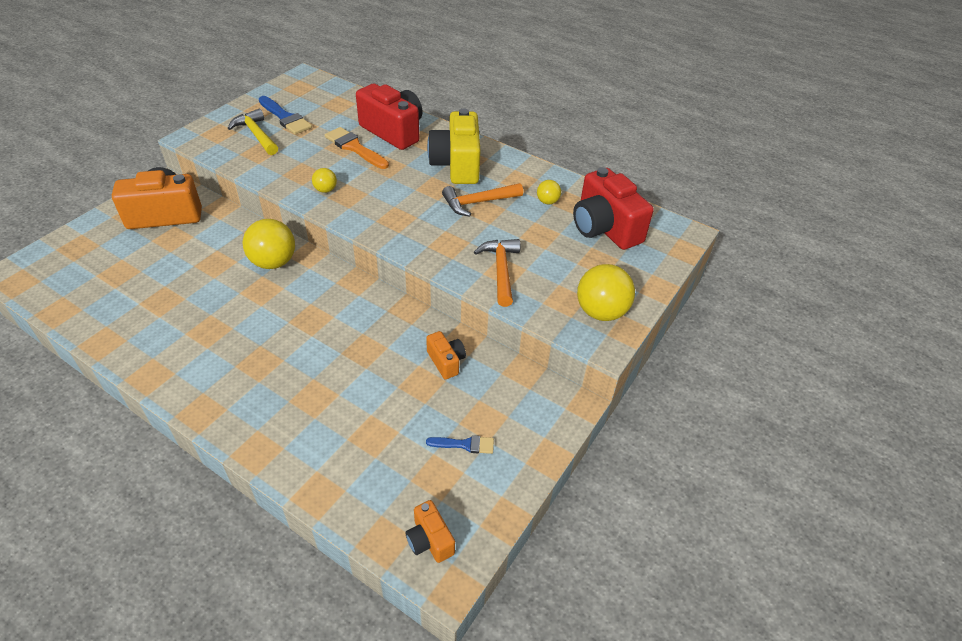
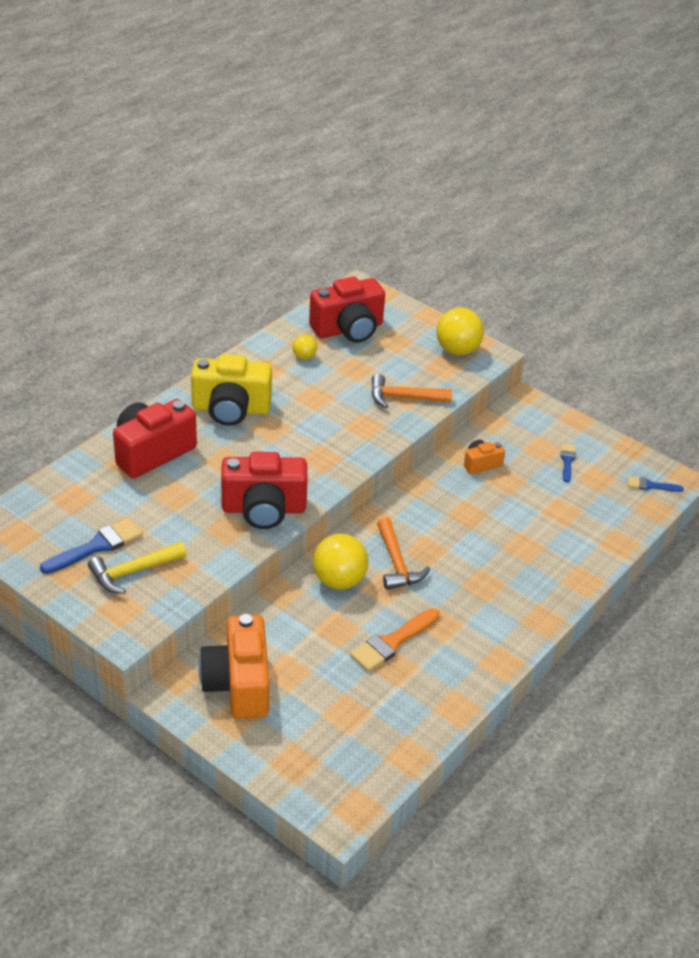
camera: 85 degrees left, 5 degrees down
(325, 190) = (264, 509): yellow ball -> red camera
(354, 147) = (181, 485): orange brush -> orange brush (392, 642)
(430, 540) = (650, 485): orange camera -> blue brush
(478, 202) = (300, 401): orange hammer -> orange hammer (397, 563)

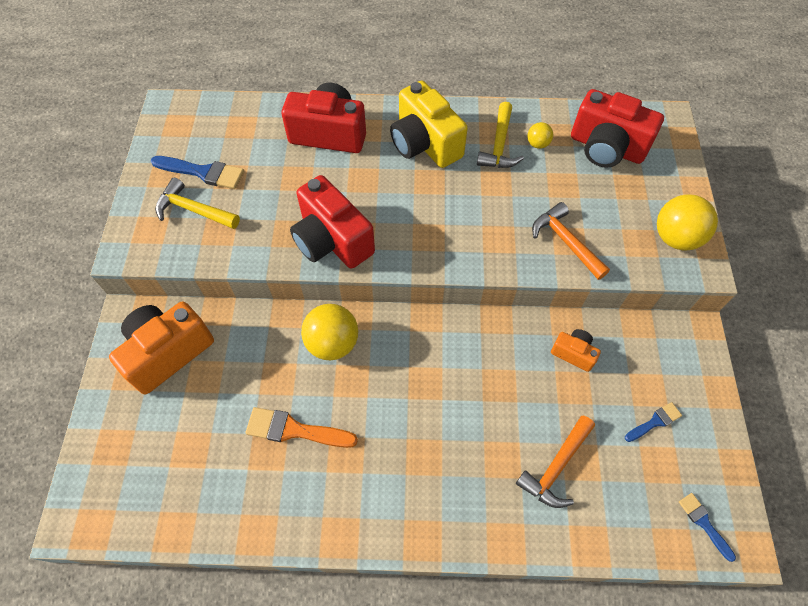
camera: 55 degrees right, 20 degrees up
(281, 375) = (499, 145): none -> yellow hammer
(397, 563) = (389, 371): orange hammer -> orange hammer (556, 467)

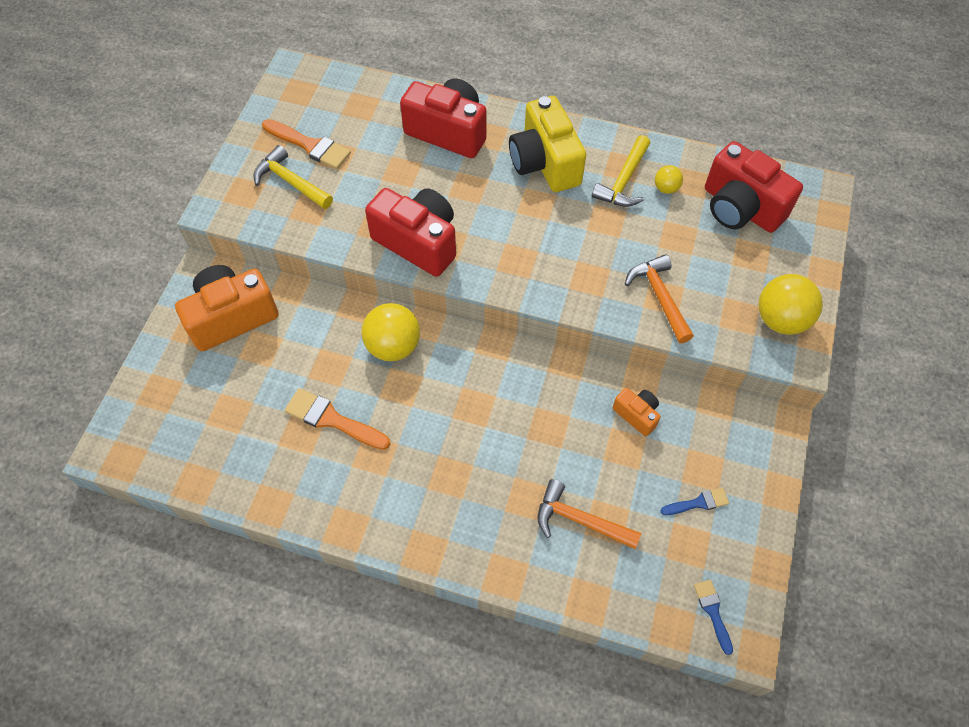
camera: 15 degrees right, 0 degrees up
(203, 172) = (310, 146): blue brush -> orange brush
(332, 240) = (418, 242): red camera -> red camera turned 150 degrees clockwise
(556, 467) = (579, 520): orange hammer -> orange hammer turned 60 degrees clockwise

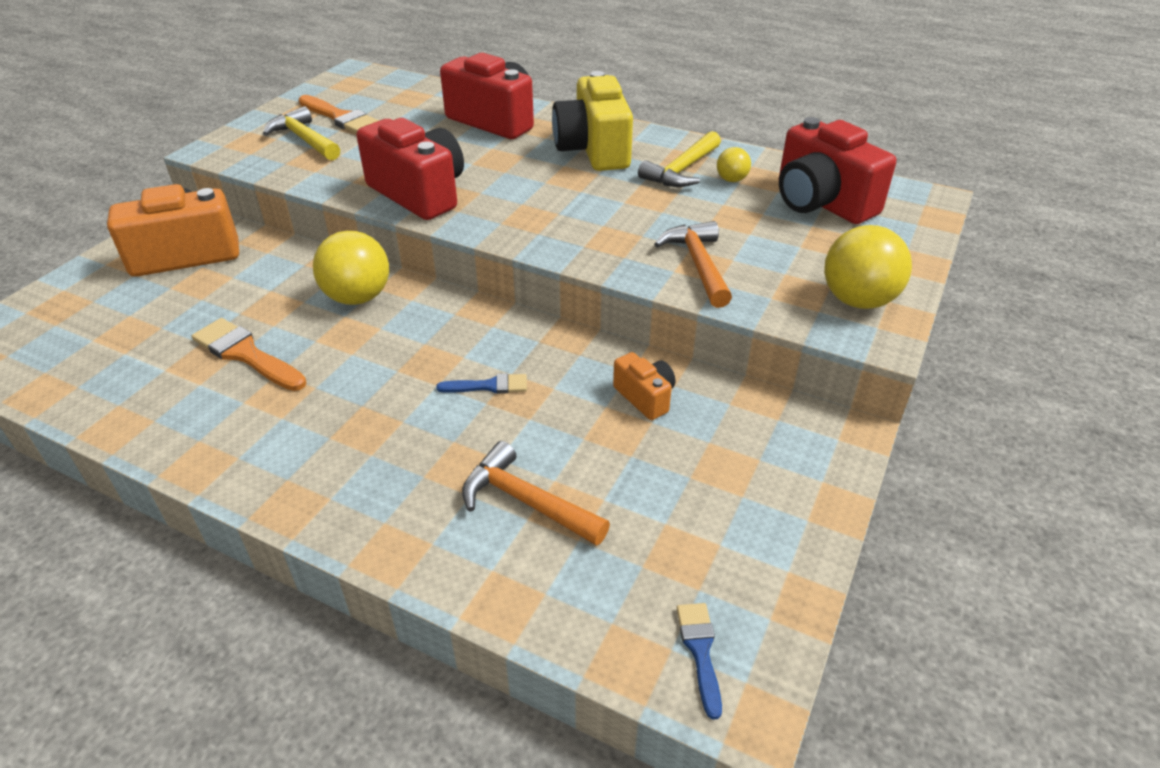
camera: 10 degrees right, 20 degrees down
(698, 503) = (709, 505): blue brush -> blue brush (489, 386)

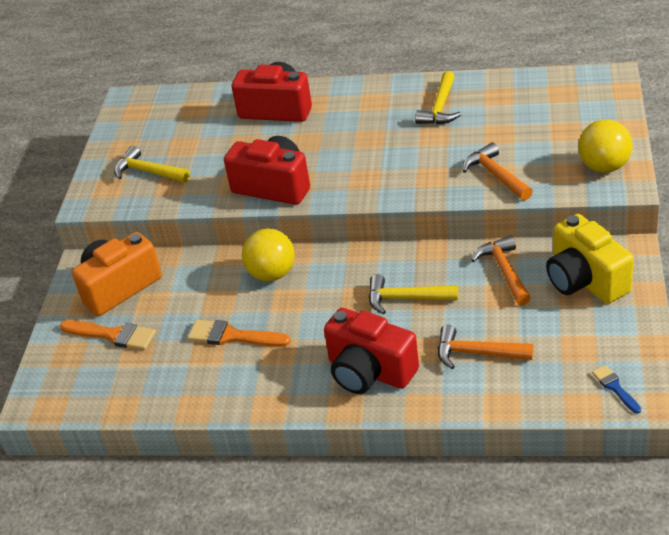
camera: 15 degrees left, 0 degrees up
(341, 118) = (158, 144): orange brush -> orange brush (113, 335)
(489, 386) = (405, 298): blue brush -> yellow hammer
(593, 150) = (368, 111): yellow camera -> yellow camera (585, 280)
(645, 397) = (504, 271): orange camera -> orange hammer
(731, 180) = (478, 104): yellow ball -> none
(821, 202) = (546, 103): red camera -> red camera (369, 371)

